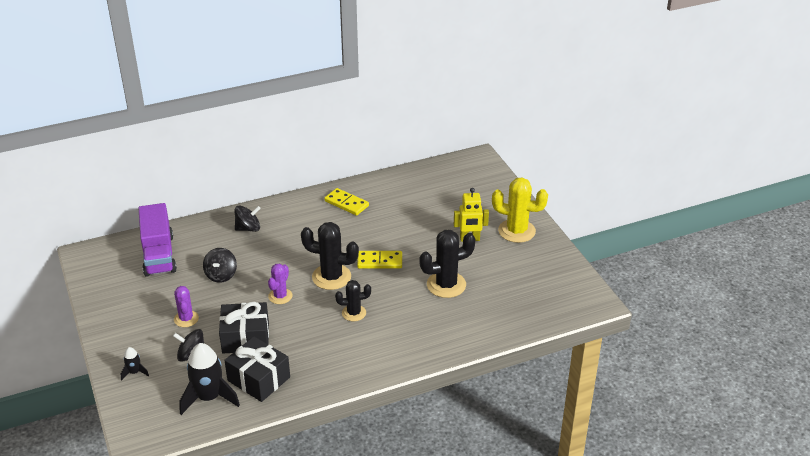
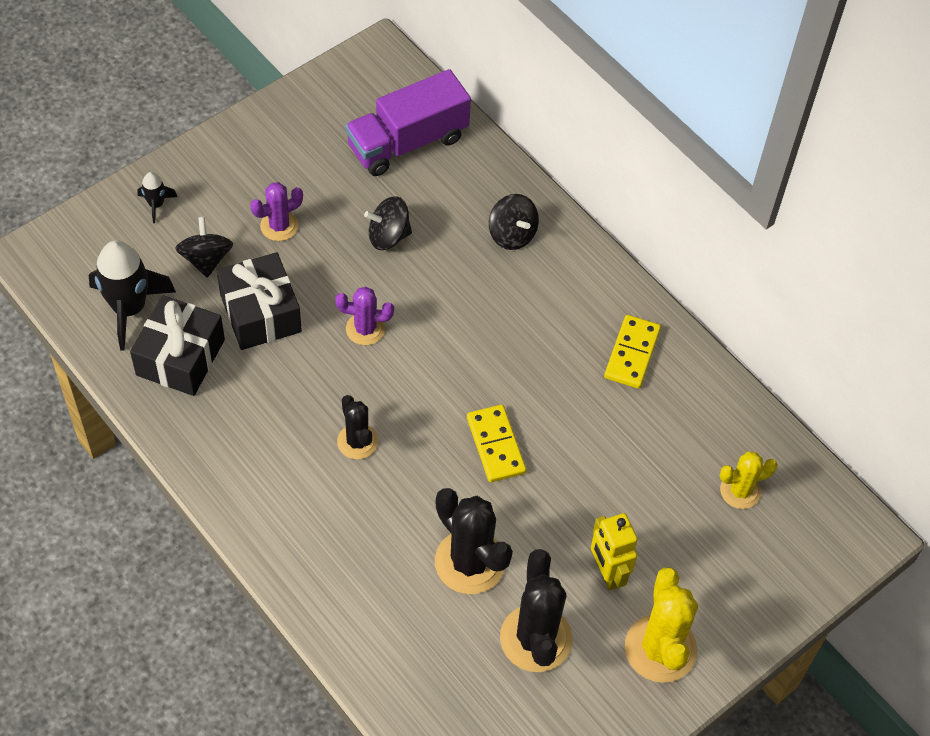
camera: 70 degrees right, 20 degrees up
(331, 277) = (433, 386): black cactus -> black cactus (536, 638)
(441, 187) = (740, 491): none -> yellow cactus

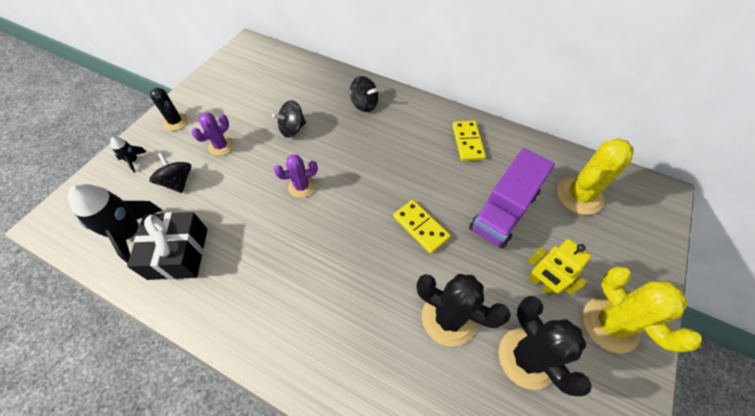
camera: 20 degrees left, 0 degrees up
(260, 313) = (227, 202): black gift -> none
(357, 441) = (328, 262): black cactus -> black cactus (176, 122)
(407, 142) = (282, 79): purple truck -> purple truck (503, 211)
(740, 491) = (579, 195): yellow cactus -> yellow cactus, size x1.67

